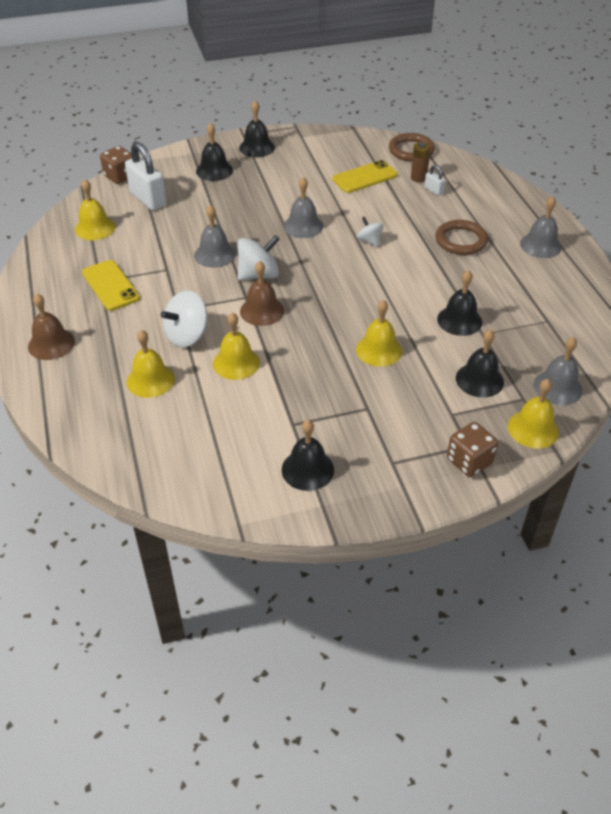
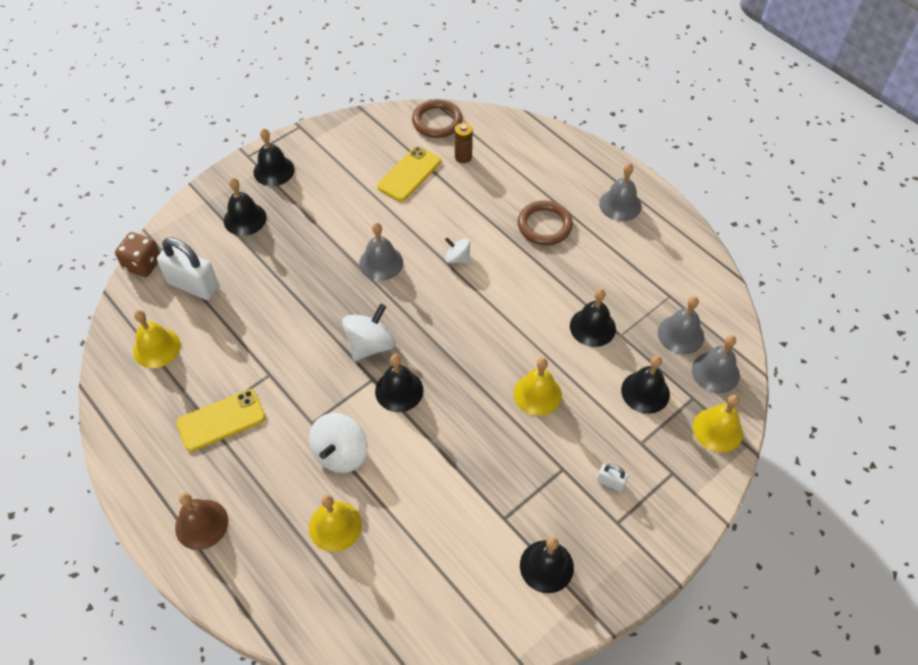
camera: 25 degrees left, 10 degrees up
(110, 285) = (221, 420): yellow phone -> yellow phone turned 60 degrees counterclockwise
(215, 254) = (310, 335): grey bell -> grey bell (680, 334)
(236, 363) = (409, 467): yellow bell -> none
(262, 311) = (399, 390): brown bell -> black bell
(433, 190) = (486, 169): white padlock -> white padlock (610, 482)
(469, 461) = (682, 491): brown dice -> none

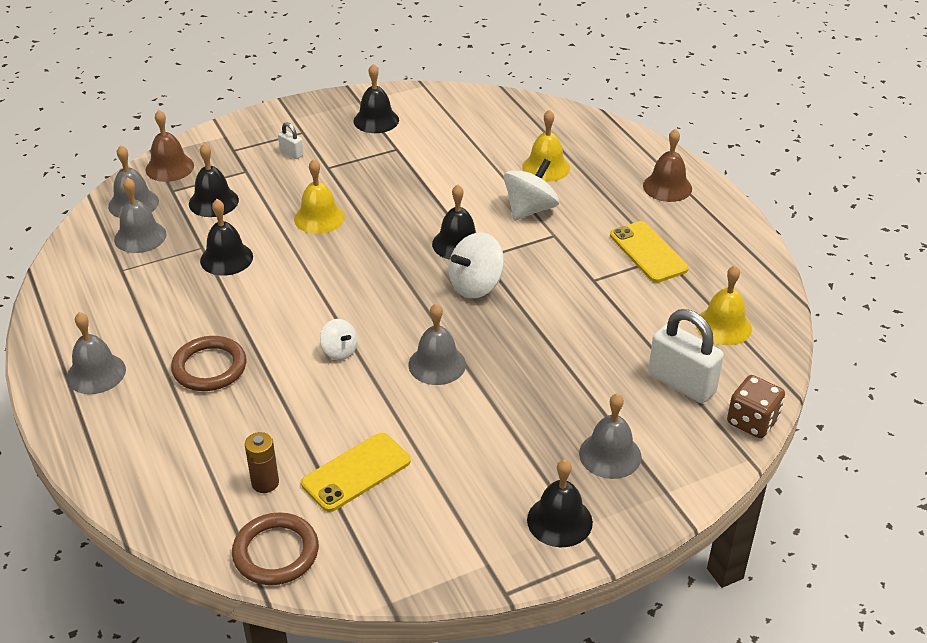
camera: 165 degrees left, 15 degrees down
(221, 420) = (648, 252): yellow phone -> yellow phone turned 75 degrees clockwise
(245, 219) = (610, 455): black bell -> grey bell
(717, 429) = (169, 167): yellow bell -> brown bell

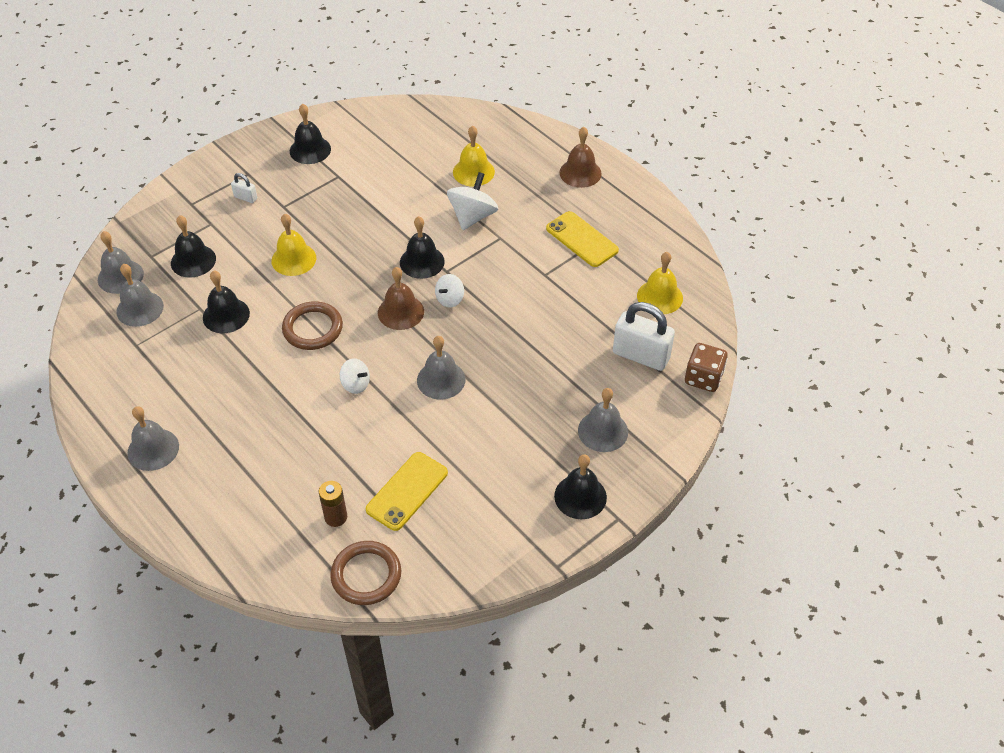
camera: 15 degrees left, 10 degrees up
(169, 167) = (139, 233): brown bell -> brown bell (401, 312)
(209, 367) = (250, 423): brown ring -> brown ring (313, 328)
(476, 285) = (450, 299): white spinning top -> white spinning top, size x0.58

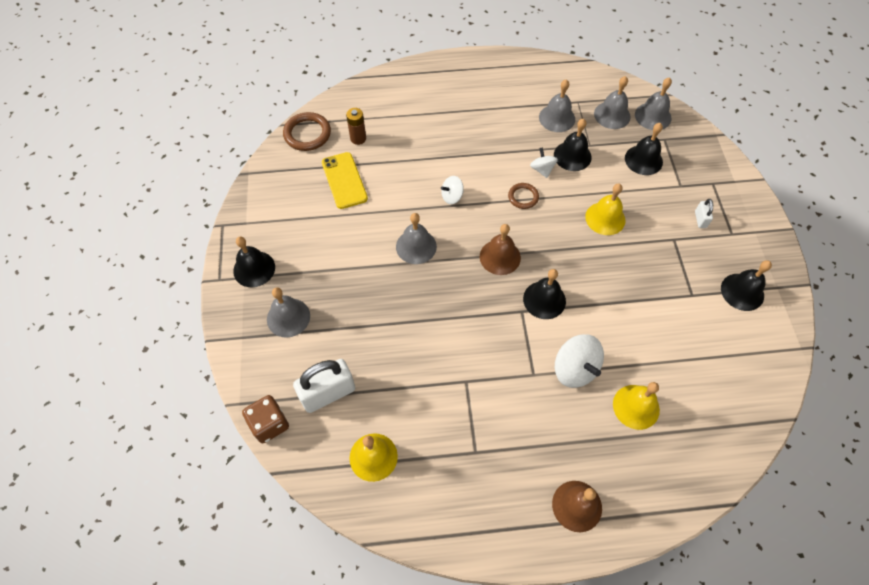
camera: 125 degrees right, 10 degrees up
(153, 449) = (481, 80): grey bell -> grey bell (557, 118)
(245, 198) = (700, 219): white padlock -> white padlock turned 60 degrees counterclockwise
(313, 328) = (523, 197): brown ring -> brown ring, size x0.61
(450, 299) = (489, 296): white spinning top -> white spinning top (542, 169)
(581, 239) = (486, 441): yellow phone -> none

